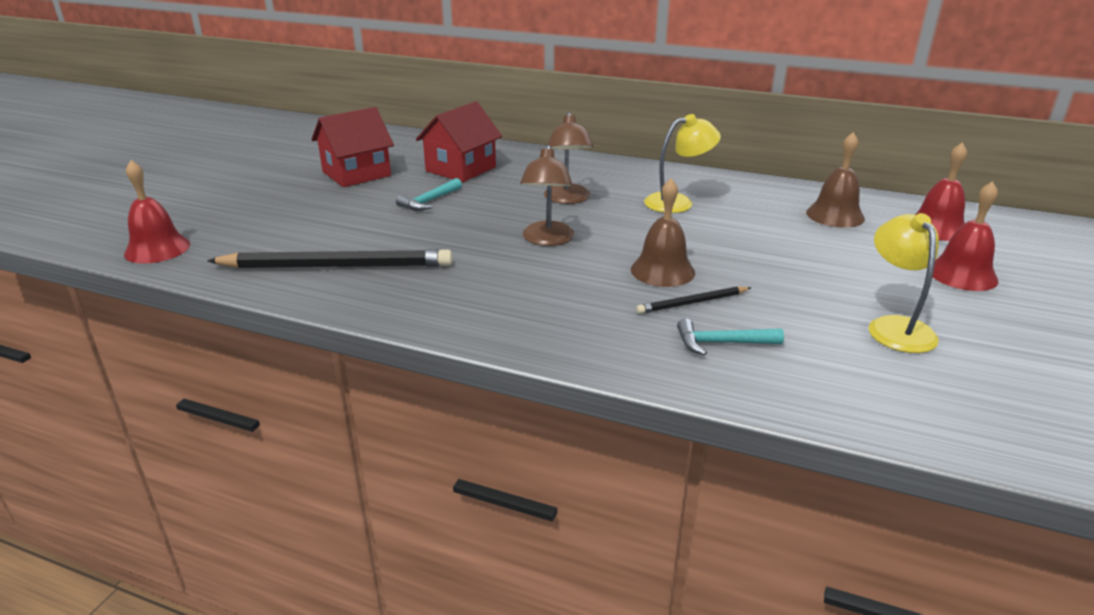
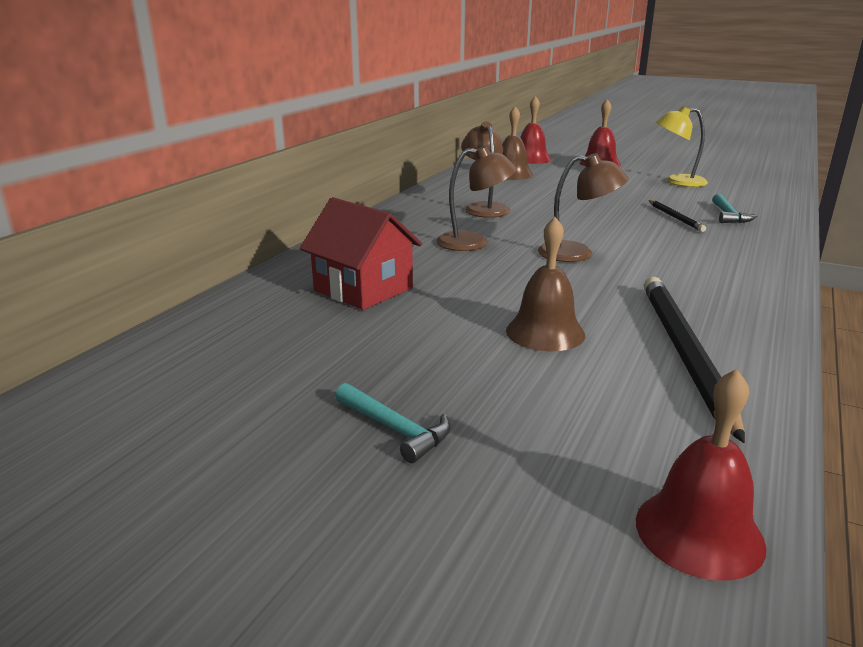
camera: 85 degrees left, 5 degrees down
(356, 174) = (354, 360): red house -> none
(429, 201) = (475, 306): turquoise hammer -> turquoise hammer (396, 429)
(662, 270) = (625, 221): brown bell -> brown bell (545, 332)
(678, 202) = (484, 208): yellow lamp -> brown lamp

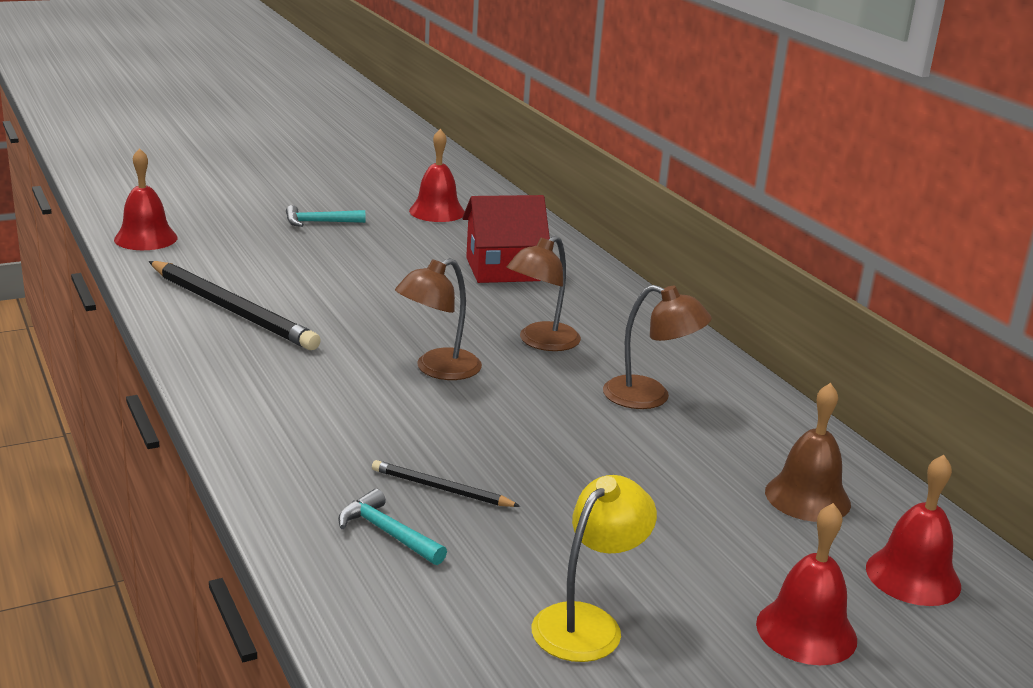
camera: 125 degrees right, 0 degrees up
(235, 375) = (437, 211): none -> red bell
(545, 332) = (335, 289): brown bell -> none

